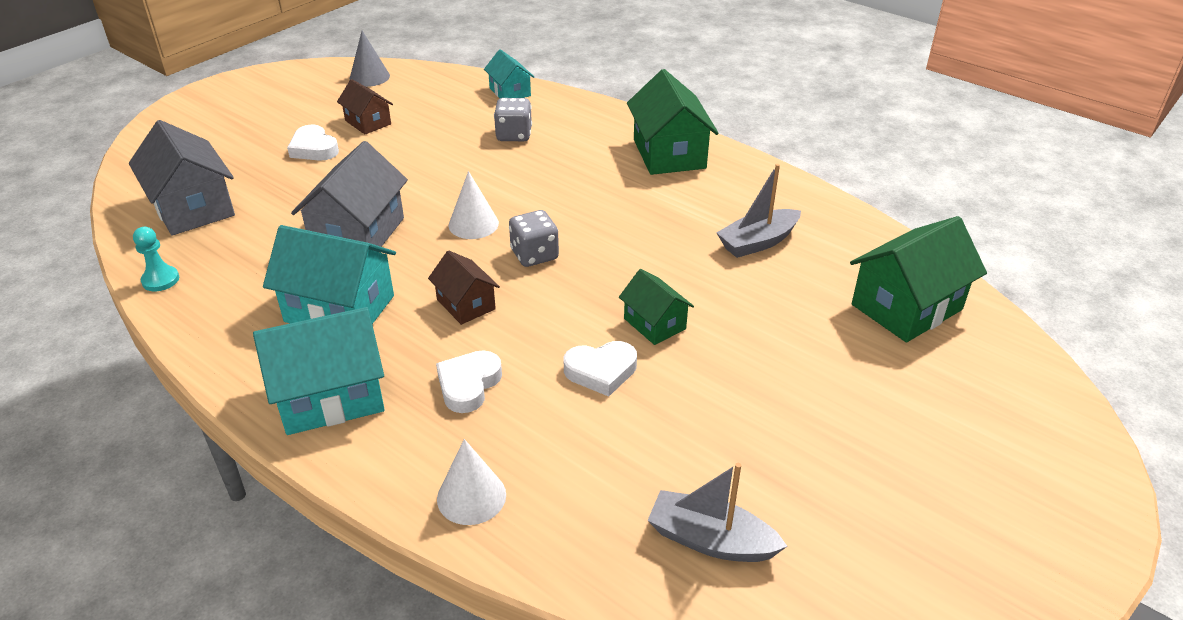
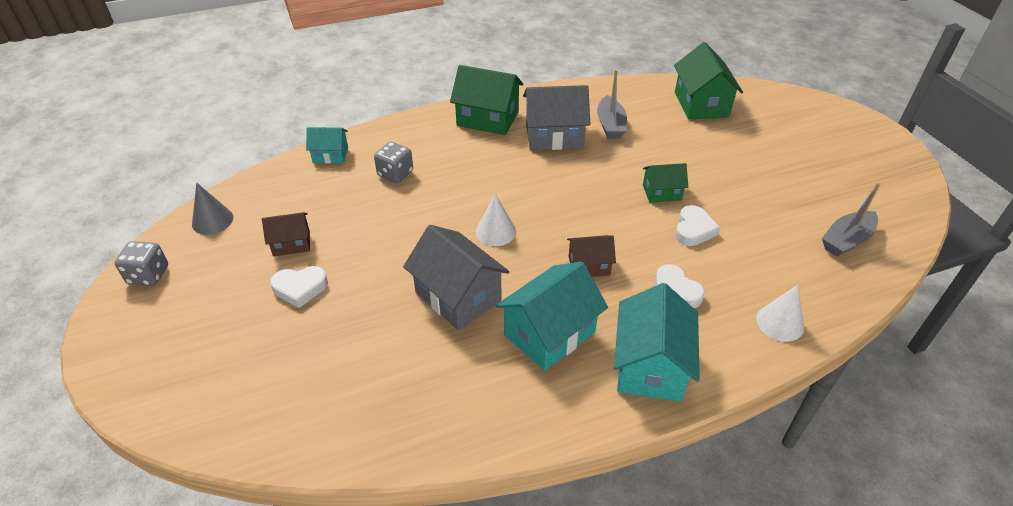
camera: 60 degrees left, 5 degrees up
(160, 280) = (425, 444): turquoise pawn -> none
(192, 208) = (321, 396): grey house -> grey house (554, 136)
(534, 255) = (556, 216): grey dice -> grey dice (148, 275)

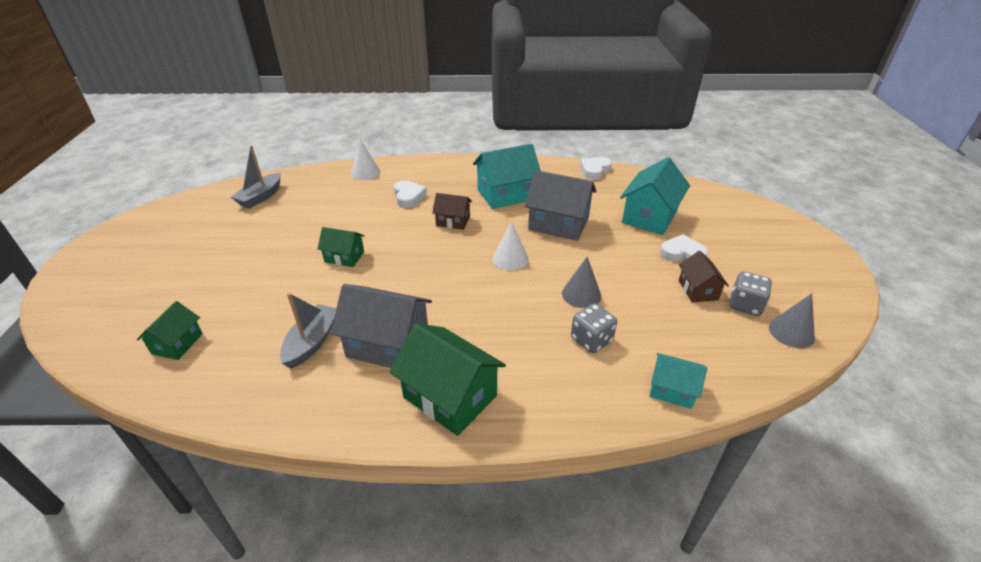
camera: 160 degrees left, 5 degrees down
(148, 275) = (825, 292): grey dice -> grey dice (745, 305)
(291, 243) = (698, 290): brown house -> brown house turned 75 degrees clockwise
(411, 210) = (581, 294): none -> grey cone
(458, 296) = (558, 224): grey house -> grey house turned 45 degrees counterclockwise
(650, 366) = (458, 172): turquoise house -> turquoise house (649, 216)
(693, 229) = (353, 225): white heart -> white heart (594, 170)
(701, 104) = (177, 343): green house -> green house, size x0.57
(846, 240) = (261, 197): grey boat -> grey boat turned 135 degrees clockwise

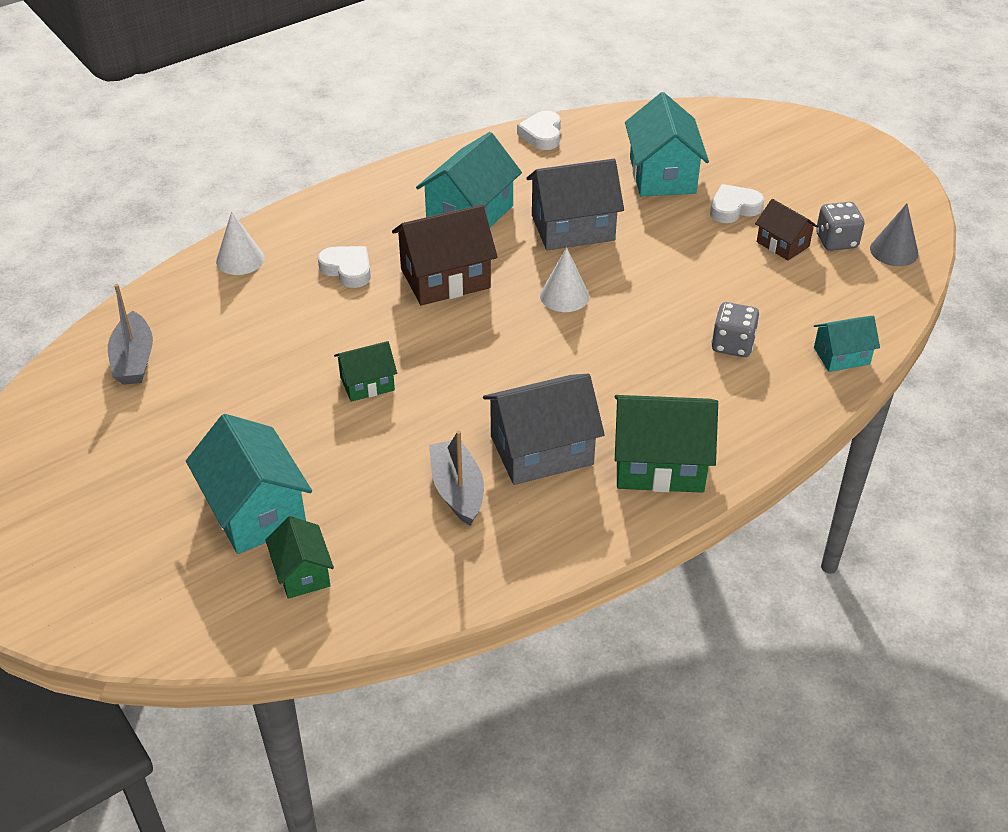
camera: 35 degrees left, 5 degrees up
(206, 295) = (255, 510): none -> turquoise house
(453, 221) = (445, 278): brown house -> brown house, size x1.76
(581, 294) = (678, 302): grey cone -> none

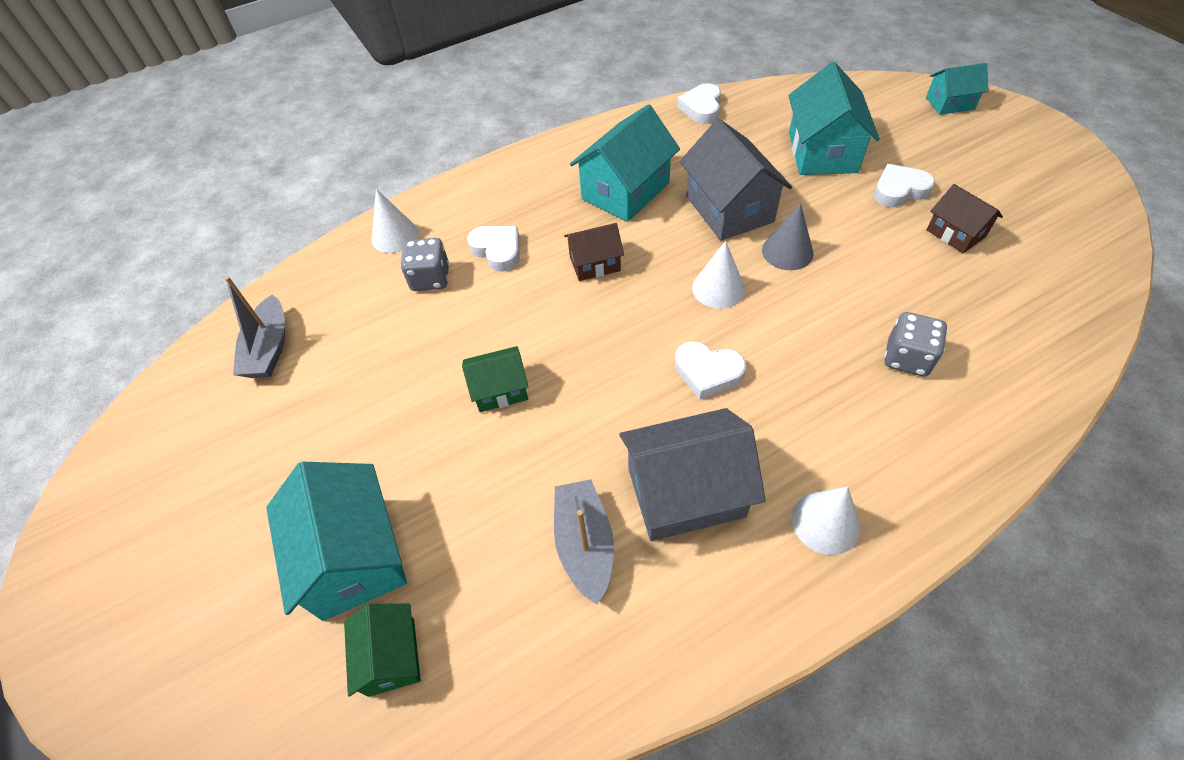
camera: 10 degrees right, 10 degrees up
(445, 278) = (595, 263): brown house -> brown house, size x0.57
(557, 362) = (707, 372): none -> white heart
(573, 228) = (729, 209): grey house -> grey house turned 75 degrees clockwise
(659, 464) = (825, 522): green house -> white cone
(836, 241) = (1015, 231): grey dice -> grey dice (430, 278)
(841, 356) = (1037, 379): turquoise house -> turquoise house (949, 103)
(894, 251) = (1083, 245): grey cone -> grey cone (787, 251)

